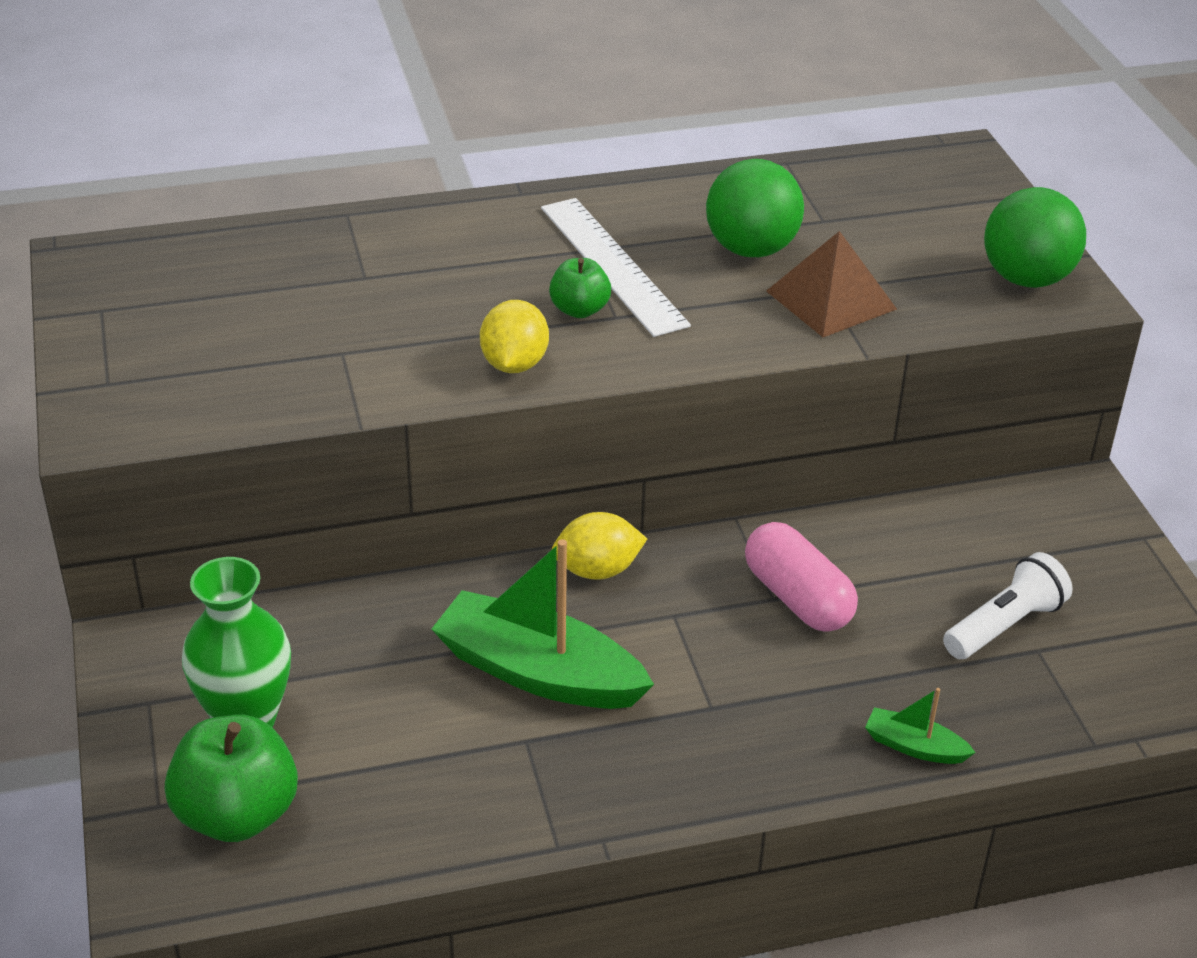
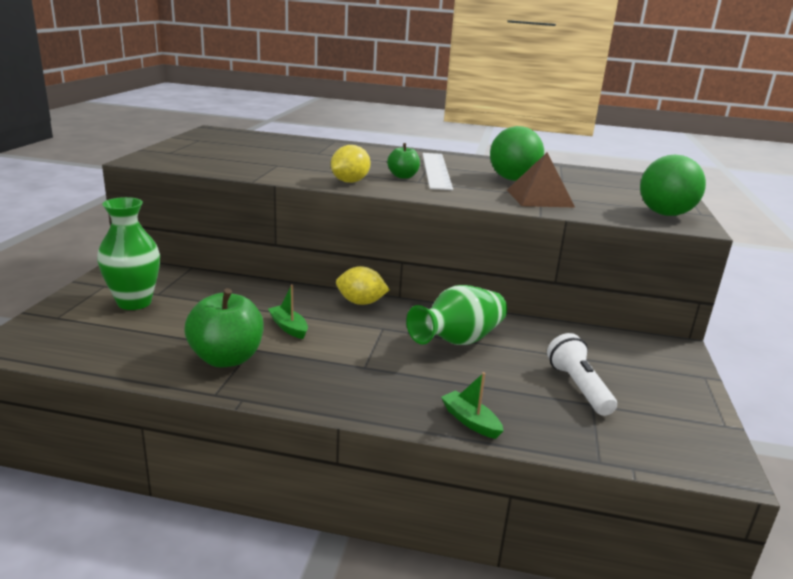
camera: 25 degrees right, 15 degrees down
(237, 814) = (83, 331): green apple -> green apple (227, 358)
(539, 672) = (288, 327): green boat -> green boat, size x0.46
(797, 598) = (458, 341): pink capsule -> green vase
(1005, 625) = (578, 387): white flashlight -> white flashlight turned 90 degrees counterclockwise

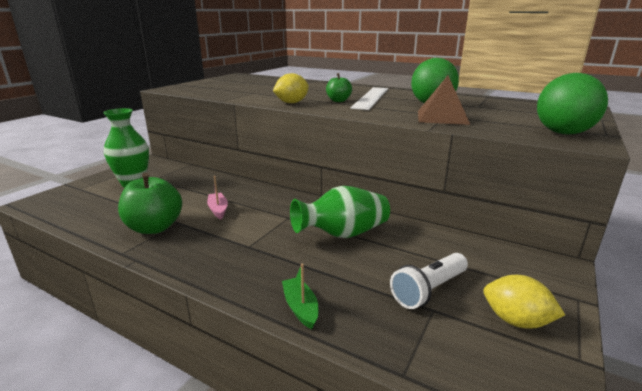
camera: 20 degrees right, 0 degrees up
(288, 327) = (218, 210): green boat -> pink boat
(361, 302) = (287, 196): yellow lemon -> yellow lemon (516, 321)
(578, 387) = (428, 290): white flashlight -> white flashlight turned 135 degrees counterclockwise

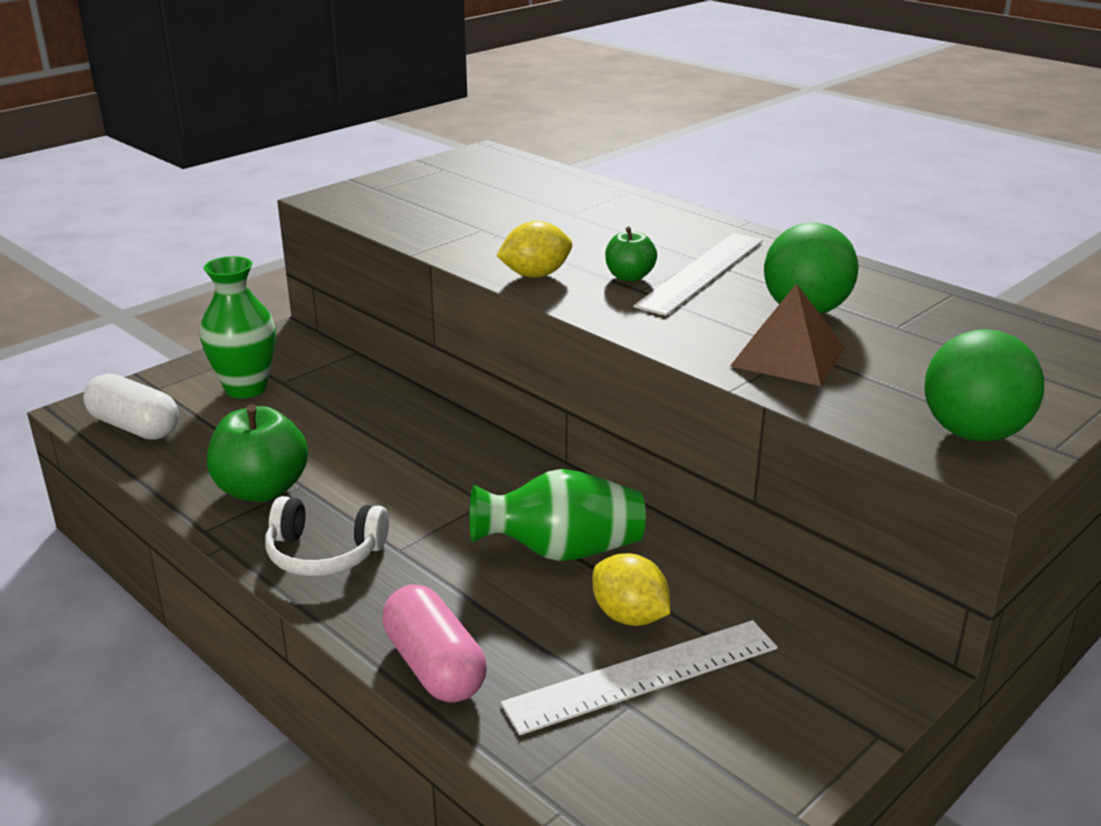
camera: 15 degrees right, 5 degrees up
(67, 207) = (135, 427): none -> white capsule
(204, 254) = (324, 553): none -> white headphones
(218, 210) = (372, 468): pink boat -> none
(300, 308) = (434, 666): green boat -> pink capsule
(428, 290) = (642, 675): white flashlight -> white ruler
(516, 321) = (745, 747): yellow lemon -> yellow lemon (629, 616)

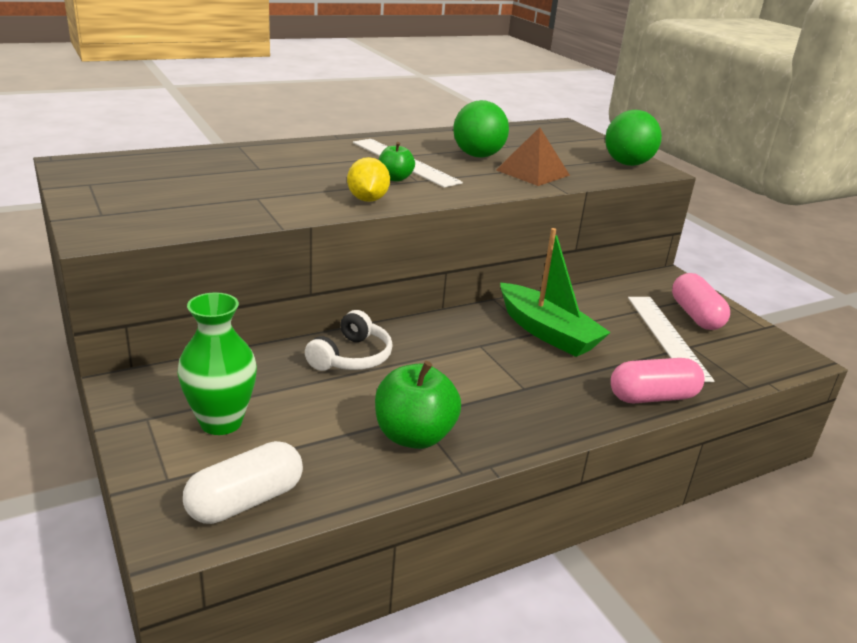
camera: 75 degrees left, 0 degrees up
(324, 553) = (518, 419): white headphones -> white headphones (351, 357)
(561, 551) = (547, 332): green vase -> green boat
(629, 616) = (616, 327): yellow lemon -> none
(757, 711) = (695, 315): none -> pink capsule

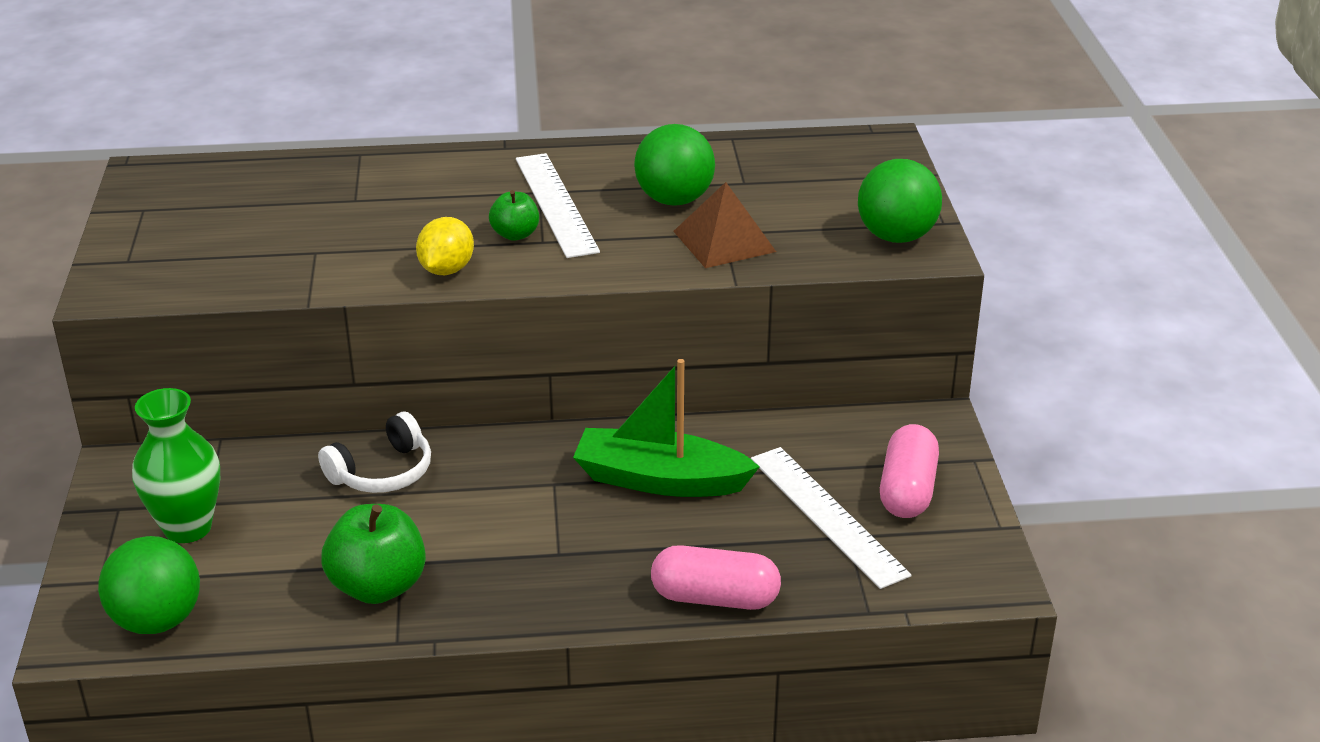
camera: 25 degrees right, 5 degrees up
(245, 501) = (157, 621): white capsule -> green ball
(547, 332) = (660, 480): green boat -> green boat turned 120 degrees clockwise
(666, 336) = (827, 515): white ruler -> white ruler turned 45 degrees counterclockwise

